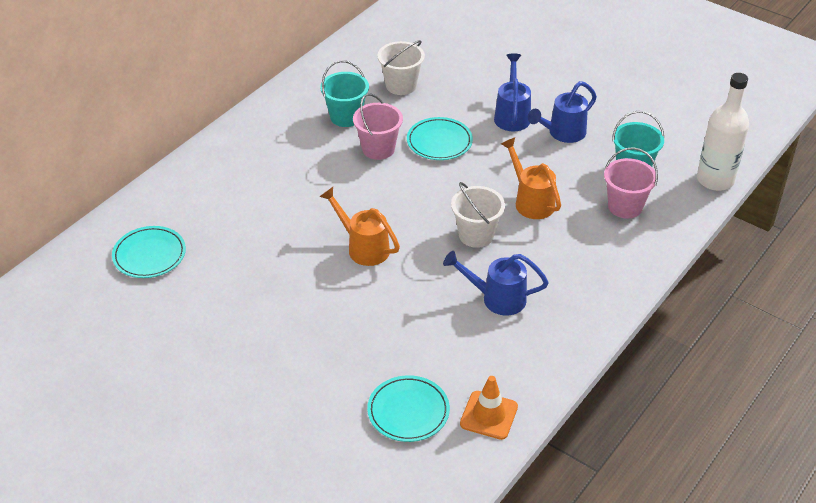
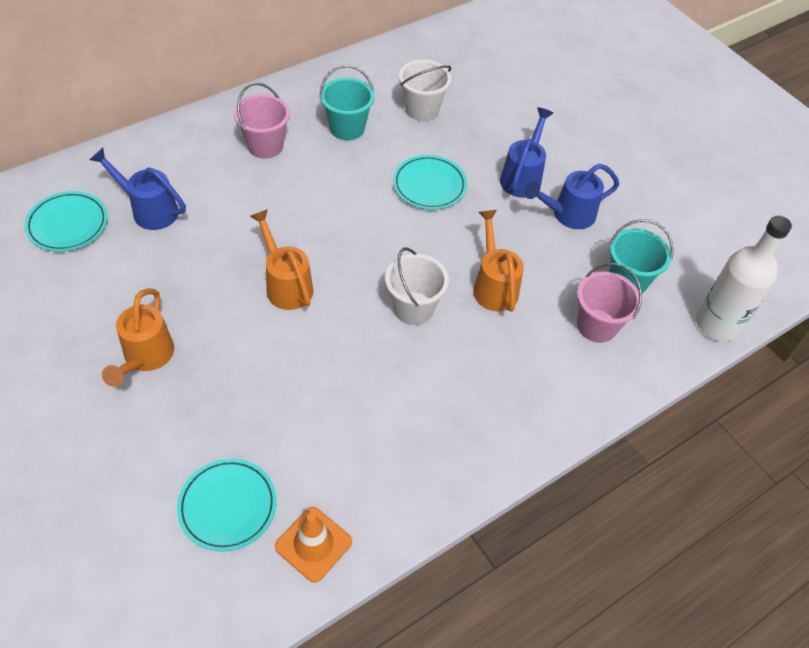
camera: 15 degrees right, 10 degrees up
(279, 331) = (146, 357): none -> orange watering can
(378, 149) = (361, 174): pink bucket -> pink bucket (265, 146)
(497, 298) = (398, 395): blue watering can -> blue watering can (149, 210)

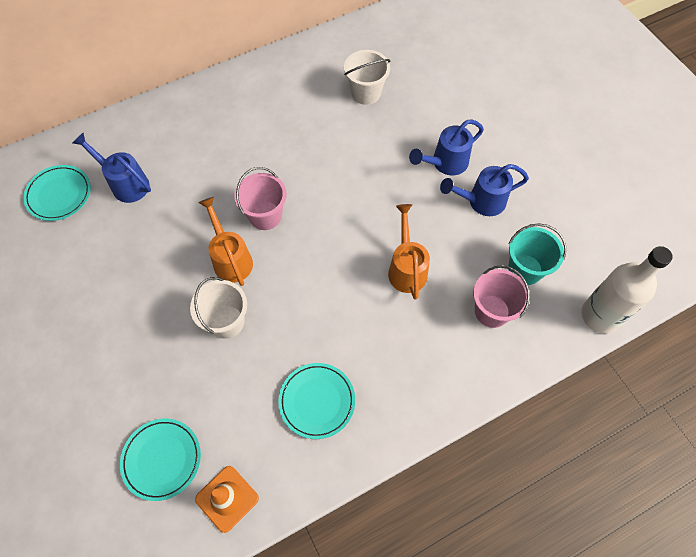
camera: 10 degrees right, 10 degrees up
(146, 357) = (110, 320): orange watering can -> none
(265, 146) = (227, 125): pink bucket -> pink bucket (265, 216)
(347, 128) = (299, 110): turquoise bucket -> none
(413, 308) = (335, 286): white bucket -> white bucket (226, 321)
(429, 185) = (363, 168): turquoise plate -> turquoise plate (317, 401)
(522, 177) = (445, 163): blue watering can -> blue watering can turned 150 degrees counterclockwise

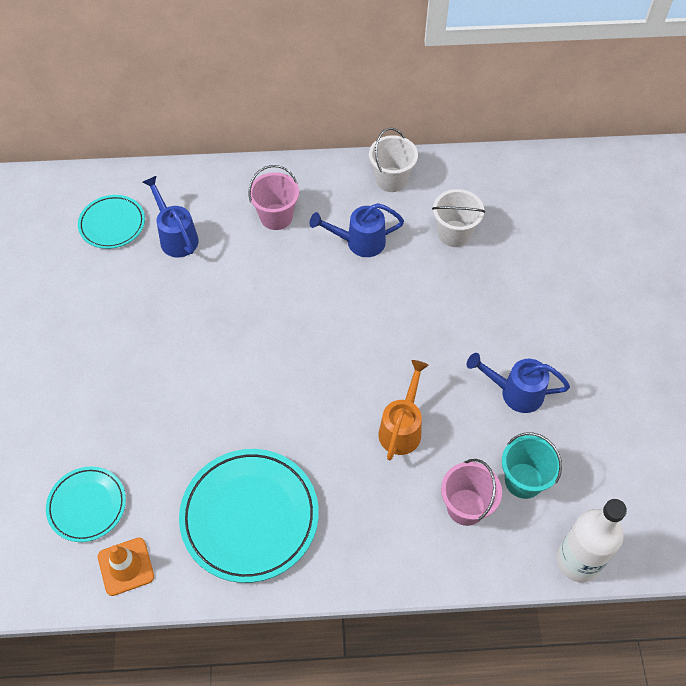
camera: 25 degrees right, 5 degrees down
(226, 321) = (204, 406): white bucket -> white bucket (391, 179)
(231, 259) = (237, 348): orange watering can -> none
(265, 216) = (290, 319): pink bucket -> pink bucket (276, 217)
(317, 401) = (249, 517): turquoise plate -> turquoise plate, size x1.74
(445, 163) = (499, 338): blue watering can -> blue watering can (360, 242)

